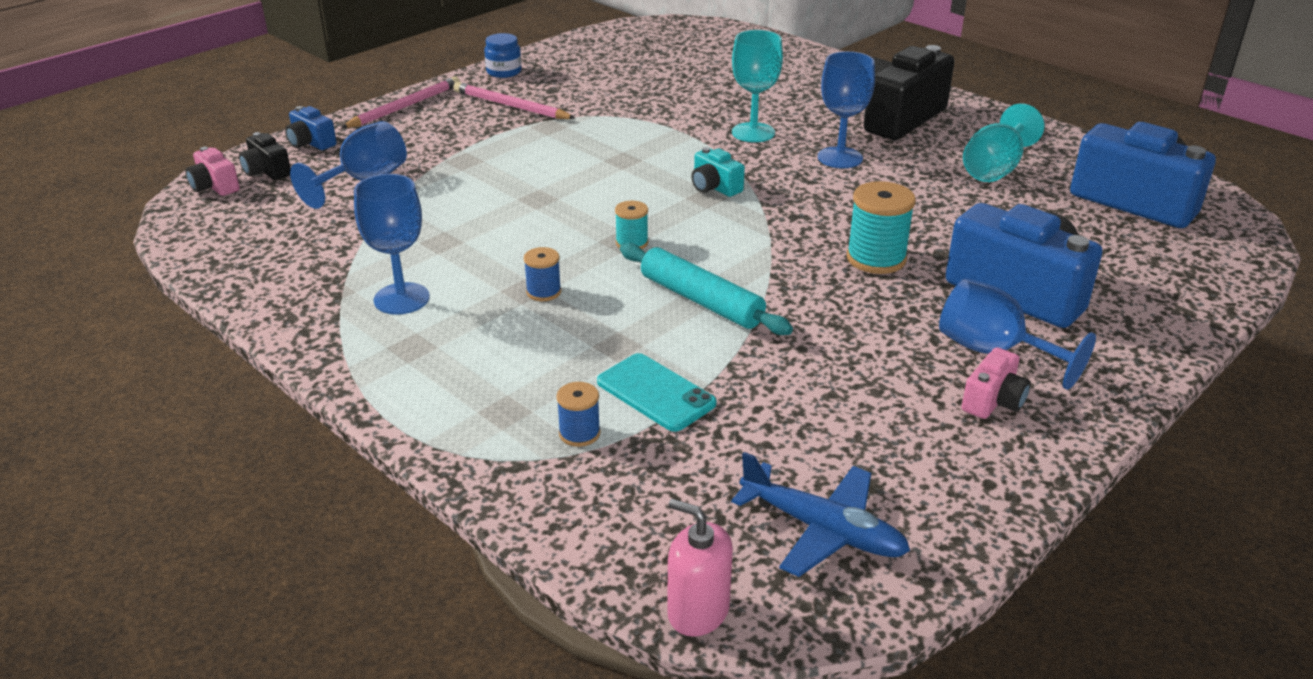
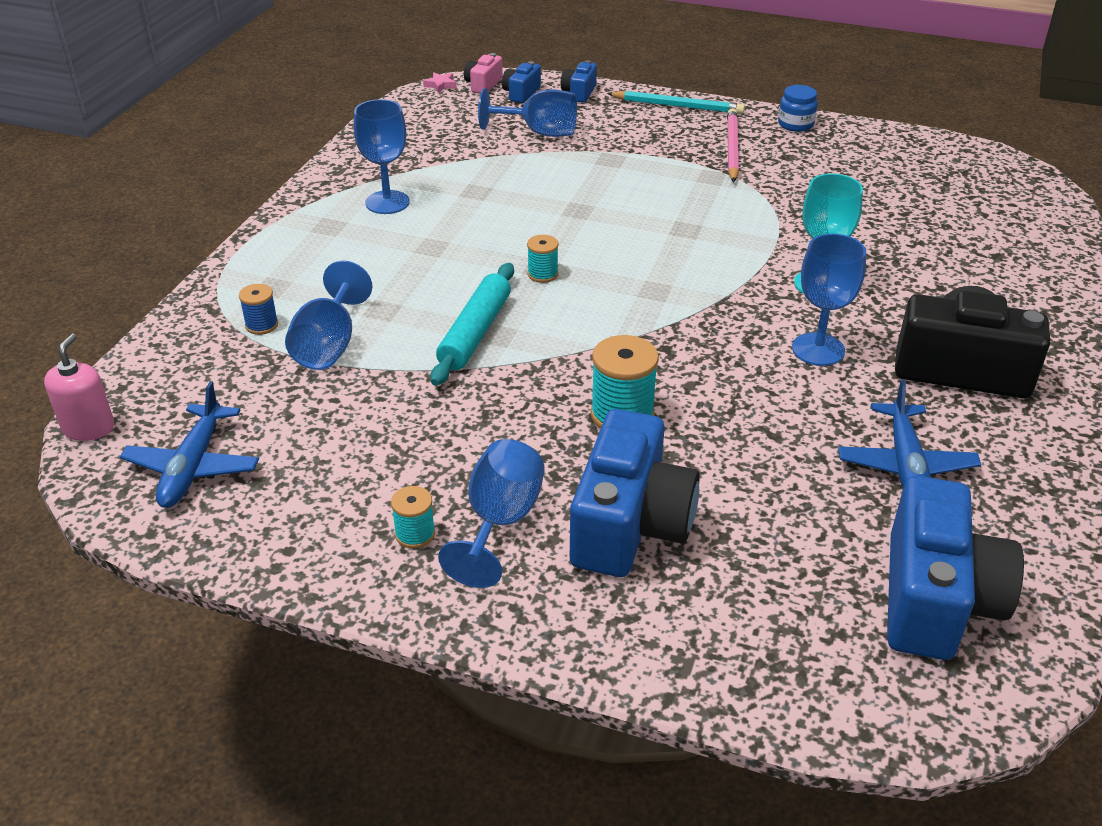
camera: 65 degrees right, 5 degrees up
(176, 210) = (441, 85): none -> pink star
(267, 171) = (521, 93): black camera -> blue camera
(404, 107) = (677, 106): pink pencil -> turquoise pencil
(543, 292) = (436, 256): blue spool -> none
(656, 393) = (329, 345): turquoise phone -> blue goblet
(714, 187) = (680, 290): turquoise camera -> none
(993, 401) = (415, 534): pink camera -> turquoise spool
(995, 169) = (905, 465): turquoise goblet -> blue plane

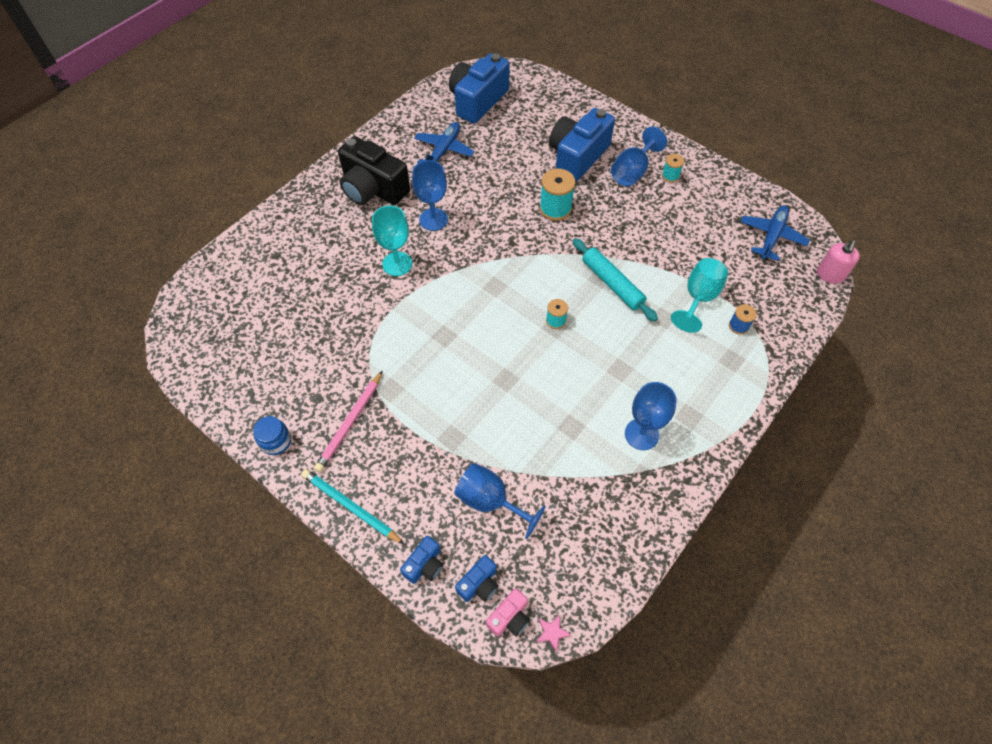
camera: 160 degrees left, 20 degrees up
(329, 345) = (698, 298): blue goblet -> turquoise goblet
(475, 332) = (612, 284): turquoise rolling pin -> turquoise rolling pin turned 75 degrees counterclockwise

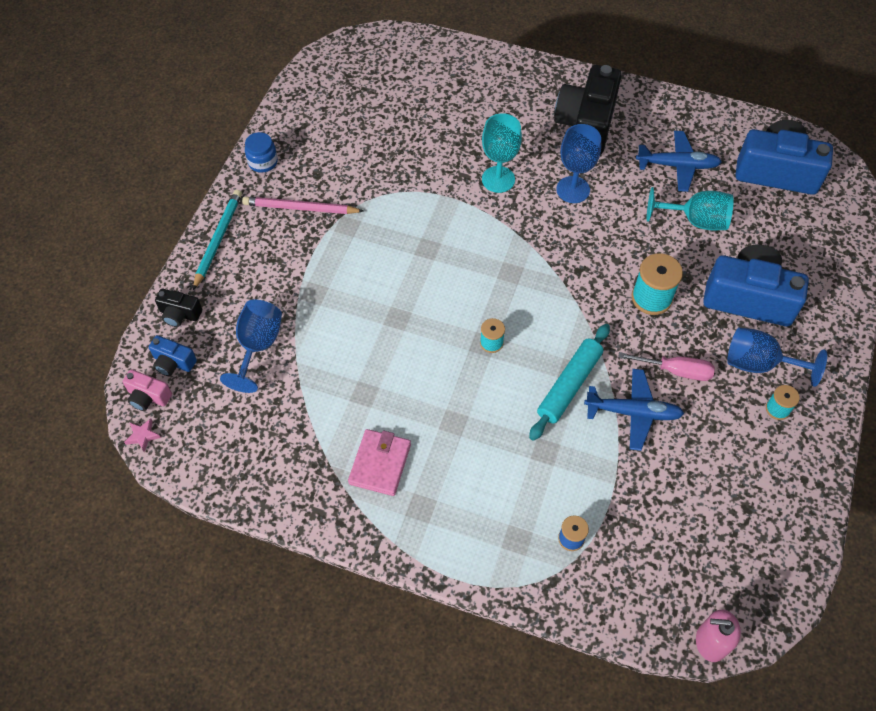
camera: 70 degrees right, 0 degrees up
(424, 565) = (180, 314): blue camera -> black camera
(621, 218) = (675, 370): none -> pink screwdriver
(641, 434) = (380, 464): blue goblet -> pink wallet
(698, 298) = (593, 484): turquoise goblet -> turquoise goblet (695, 221)
(771, 236) = (740, 554): blue plane -> blue plane (633, 412)

